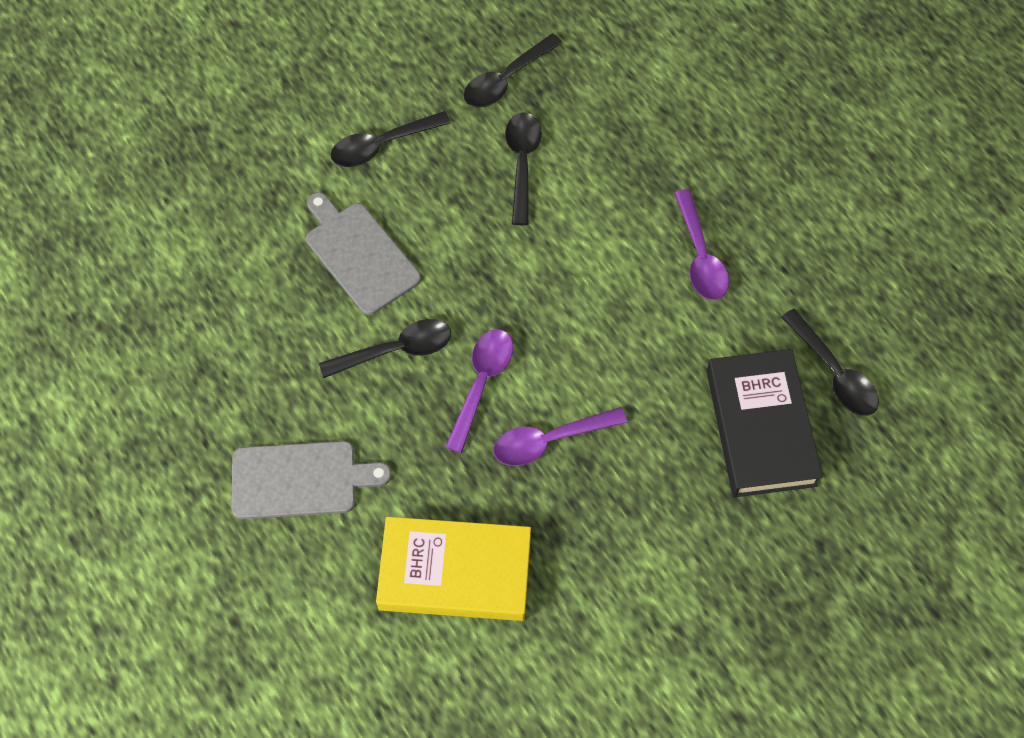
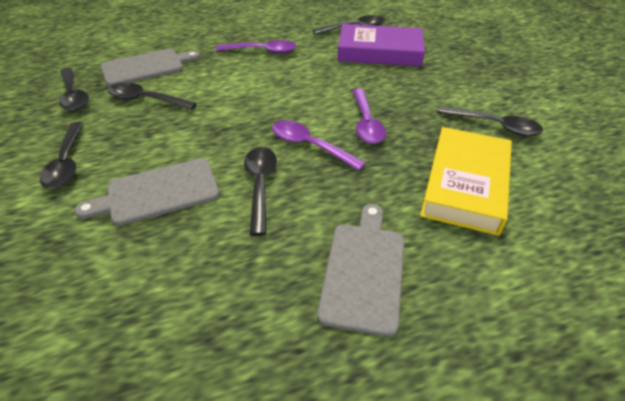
camera: 75 degrees left, 20 degrees down
(593, 610) = (495, 126): none -> black spoon
(601, 125) = (146, 67): none -> grey cutting board
(760, 427) = (379, 52): black book -> purple book

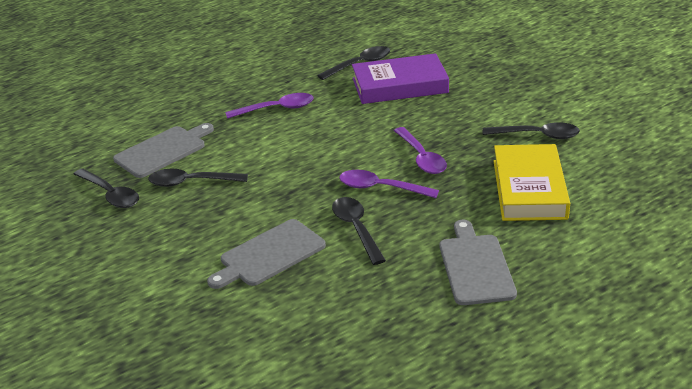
camera: 15 degrees left, 10 degrees down
(66, 163) = (162, 252): black spoon -> none

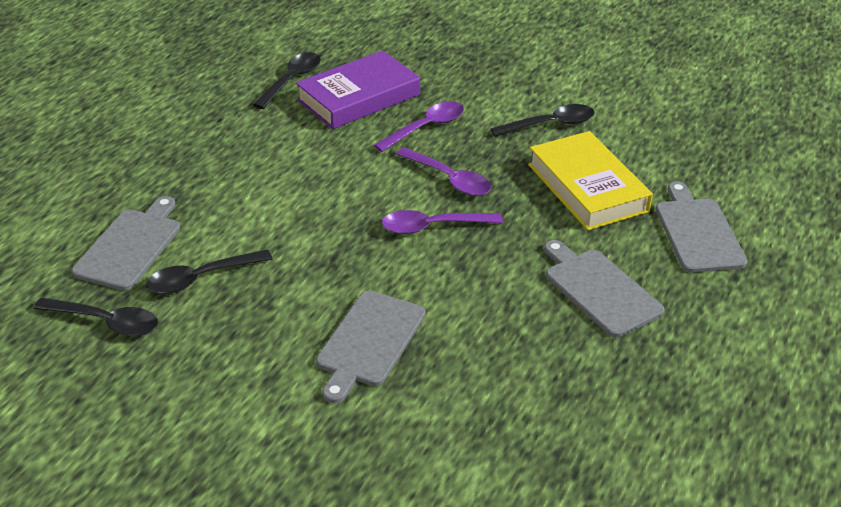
camera: 30 degrees left, 5 degrees up
(277, 109) = (234, 158): purple spoon -> purple spoon (426, 127)
(356, 229) = (443, 282): black spoon -> none
(598, 245) = (697, 232): none -> grey cutting board

